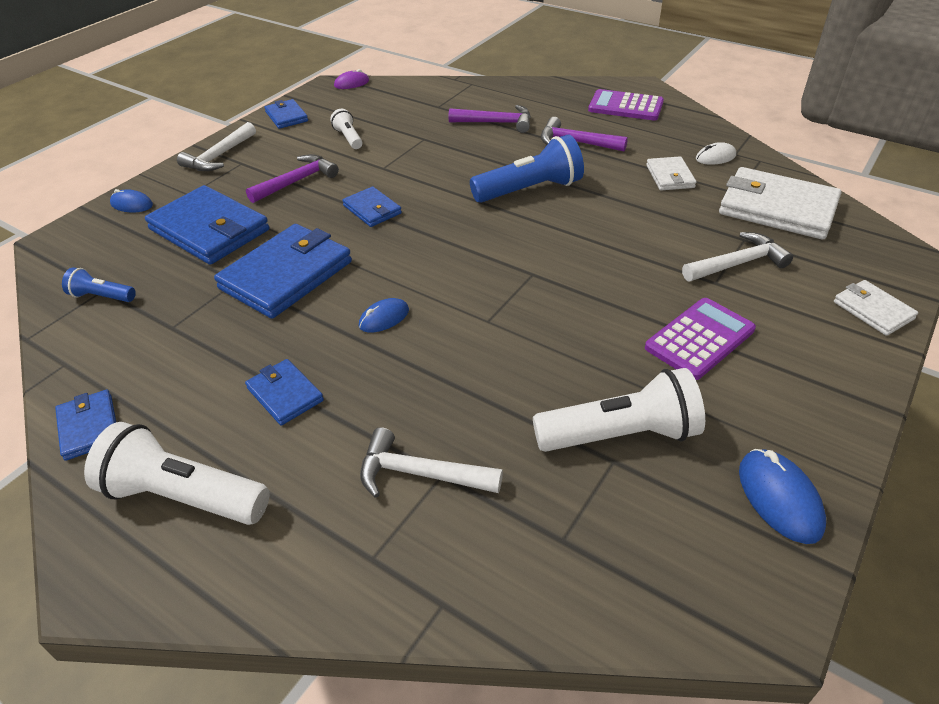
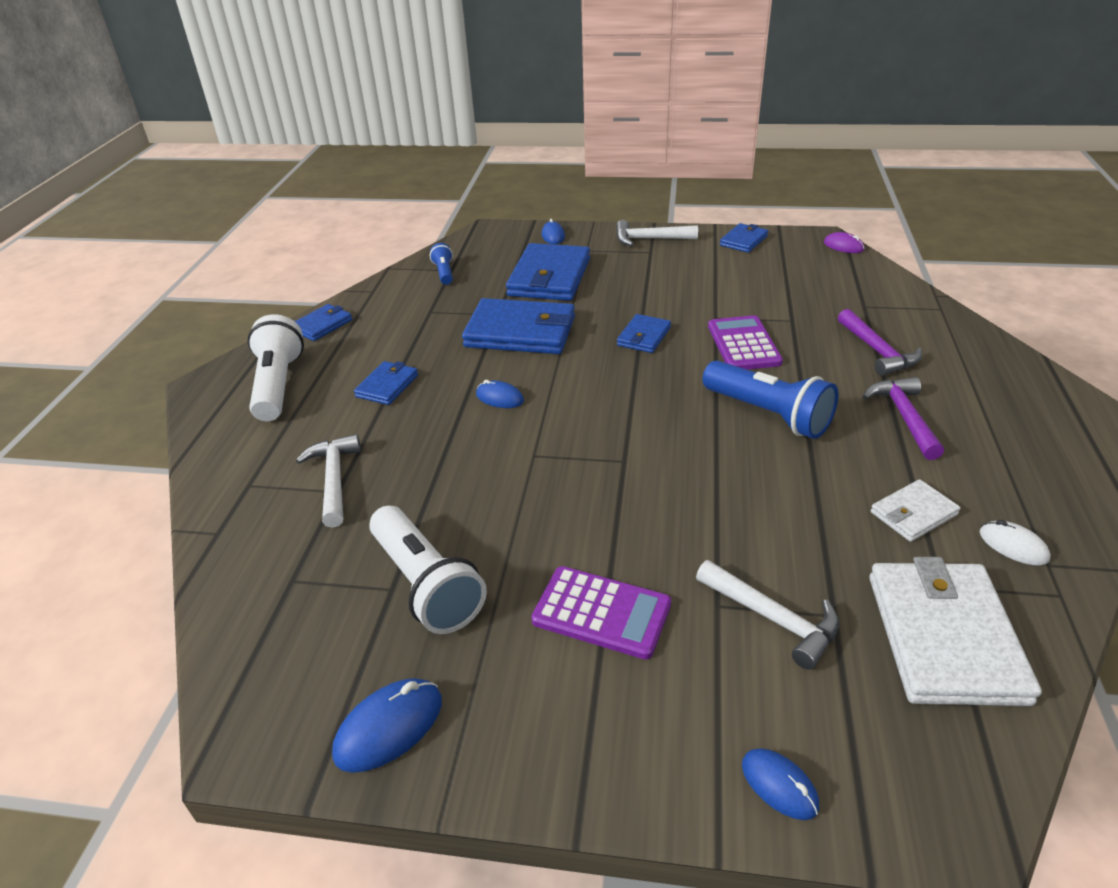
camera: 65 degrees right, 5 degrees down
(297, 181) = (649, 285): purple hammer -> none
(348, 138) = (744, 282): white flashlight -> none
(625, 106) = (1045, 432): purple calculator -> purple calculator (743, 344)
(873, 310) = (779, 785): white wallet -> blue mouse

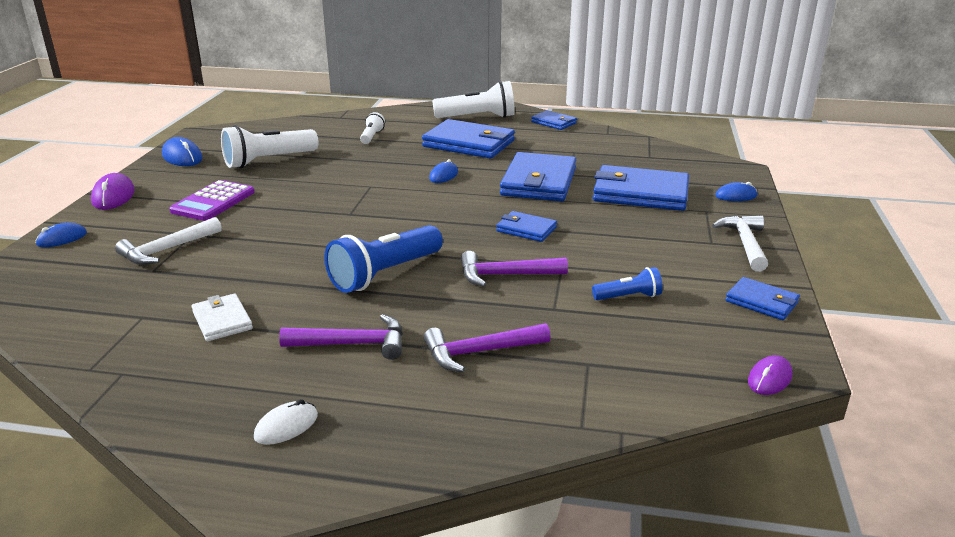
camera: 90 degrees right, 10 degrees down
(334, 480) = (371, 137): white hammer -> white flashlight
(387, 386) = (469, 144): blue wallet -> blue wallet, size x1.93
(444, 273) = (643, 154): blue flashlight -> blue flashlight (628, 297)
(591, 777) = (113, 196): none -> purple mouse
(743, 344) = (505, 275): purple calculator -> purple hammer
(944, 637) = (100, 307): white wallet -> none
(1013, 546) = (154, 361): white mouse -> white mouse (286, 426)

